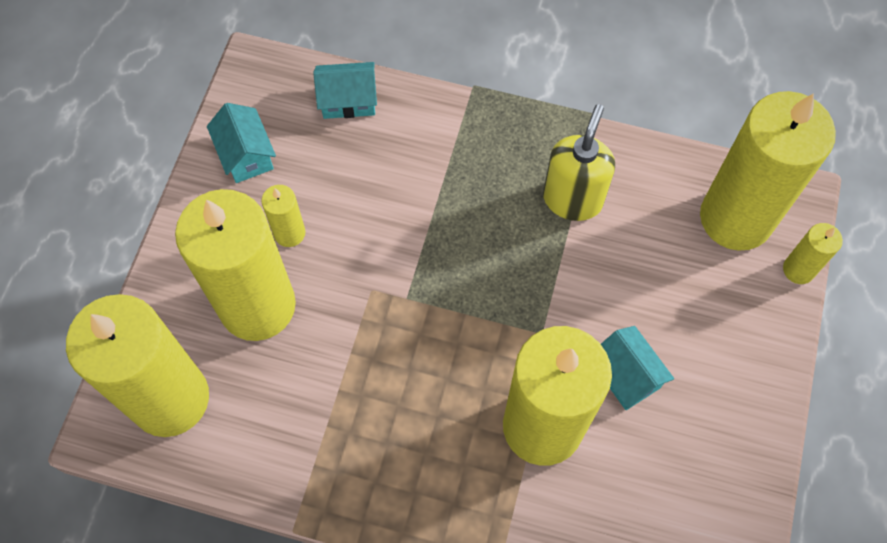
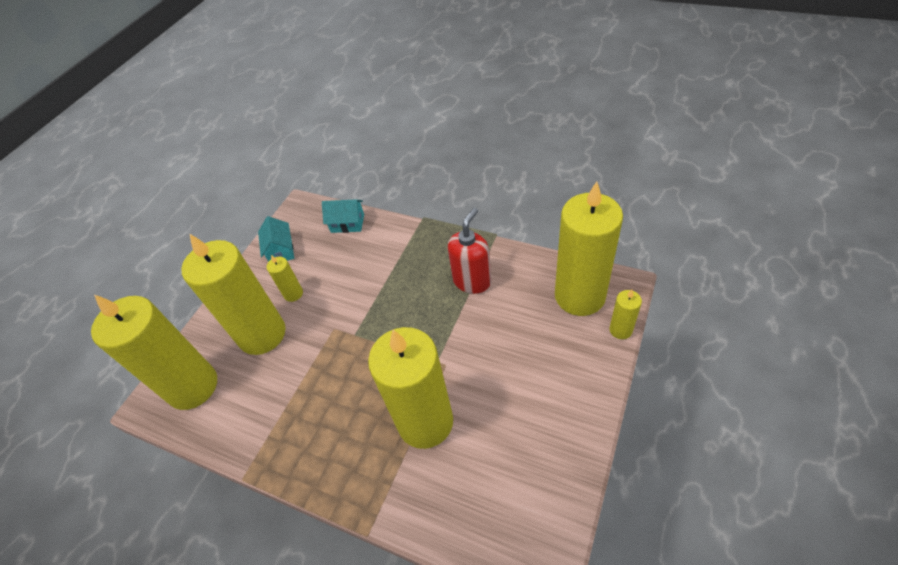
camera: 15 degrees right, 15 degrees down
(572, 199) = (472, 281): yellow soap dispenser -> red soap dispenser
(626, 375) = (489, 392): turquoise house -> none

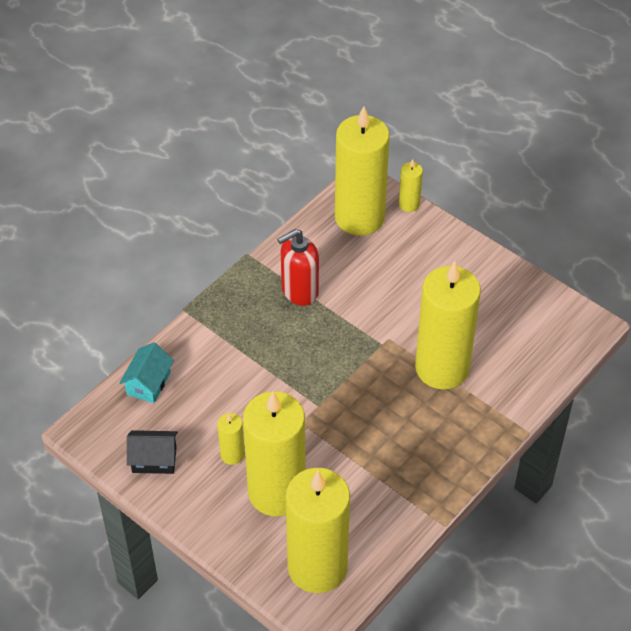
camera: 80 degrees left, 0 degrees up
(281, 250) = (154, 460): turquoise house -> black house
(472, 281) = (299, 291): red soap dispenser -> red soap dispenser turned 75 degrees counterclockwise

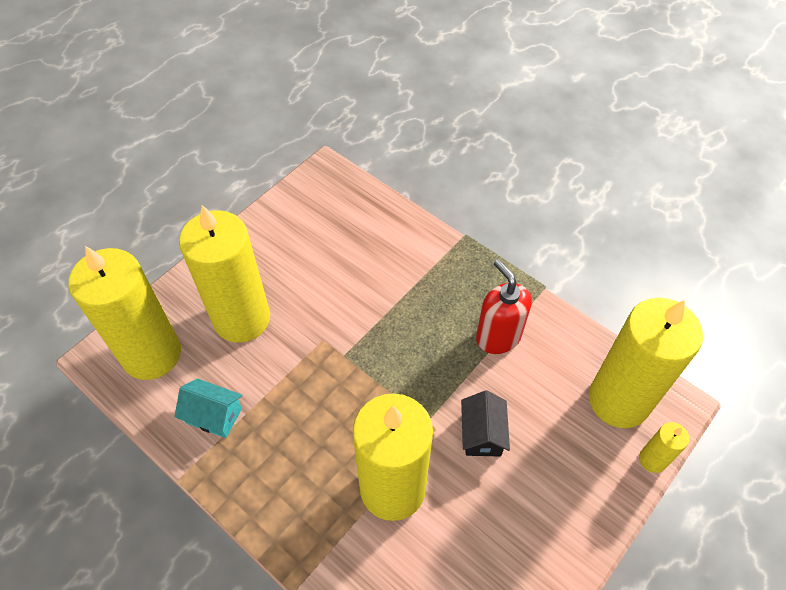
camera: 90 degrees right, 5 degrees up
(148, 383) = (374, 212): turquoise house -> turquoise house (214, 415)
(154, 460) = (289, 221): black house -> black house (482, 434)
(232, 454) = (289, 280): yellow candle -> none

